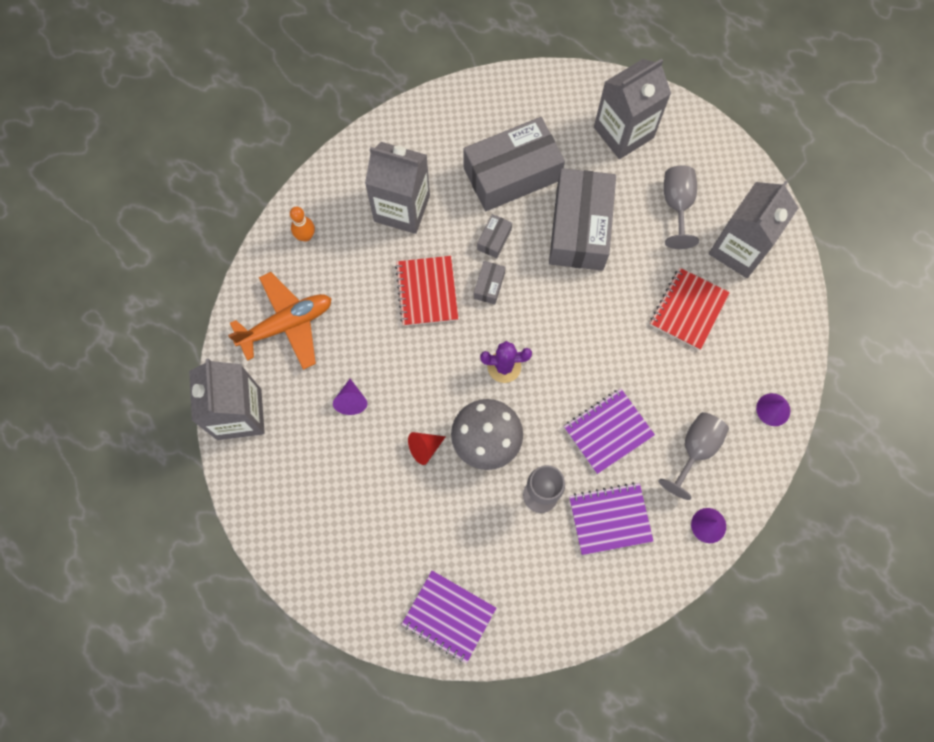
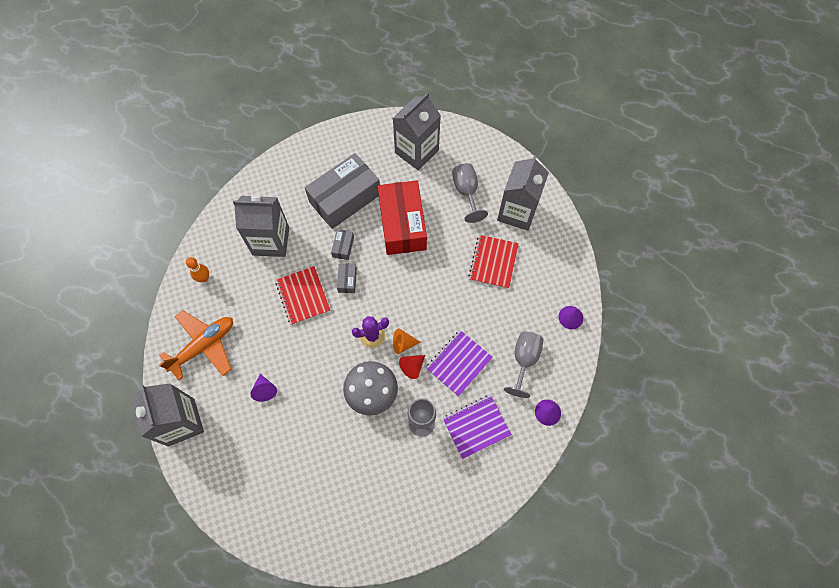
camera: 15 degrees left, 5 degrees down
(424, 448) = (327, 410): red cone -> red cone (412, 367)
(449, 616) = (375, 533): purple notebook -> none
(542, 387) = (403, 343): none -> orange cone
(579, 228) = (402, 224): grey box -> red box

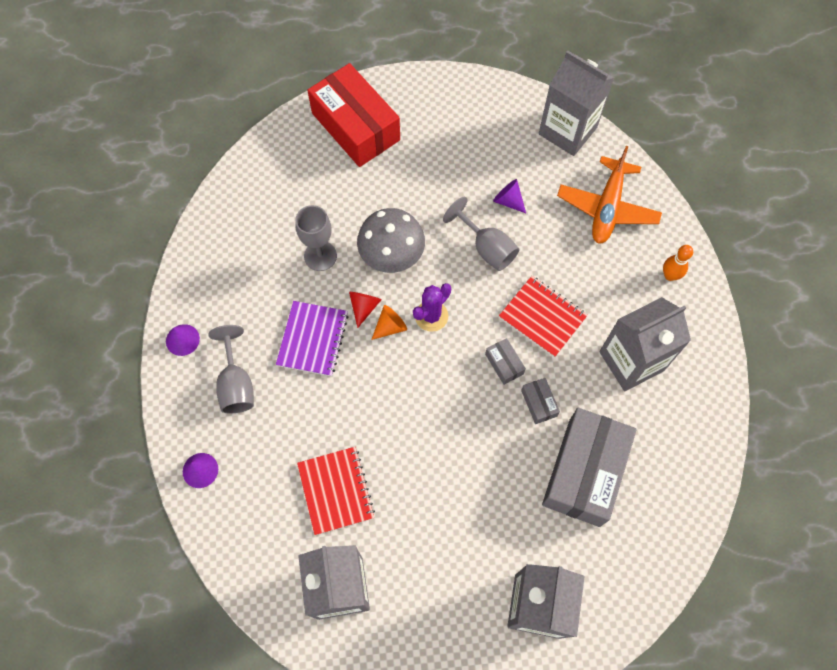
camera: 150 degrees right, 0 degrees up
(402, 224) = (485, 477): red box -> red box (355, 126)
(466, 192) = (427, 578): grey goblet -> grey goblet (487, 248)
(476, 427) = (257, 283): purple notebook -> none

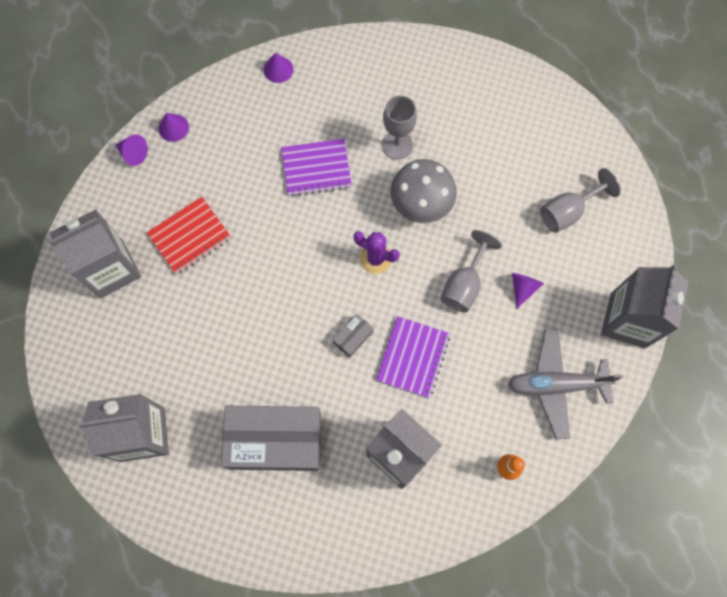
camera: 70 degrees right, 5 degrees up
(212, 524) = (133, 154): none -> purple cone
(236, 384) = (254, 125): grey goblet -> grey goblet (567, 211)
(355, 126) = (541, 126): red box -> none
(364, 307) = (362, 199): red cone -> none
(390, 327) = (352, 227): orange cone -> none
(539, 403) = (326, 380): grey box -> none
(542, 317) = (413, 357): red notebook -> purple notebook
(607, 207) = (556, 385): orange plane -> grey plane

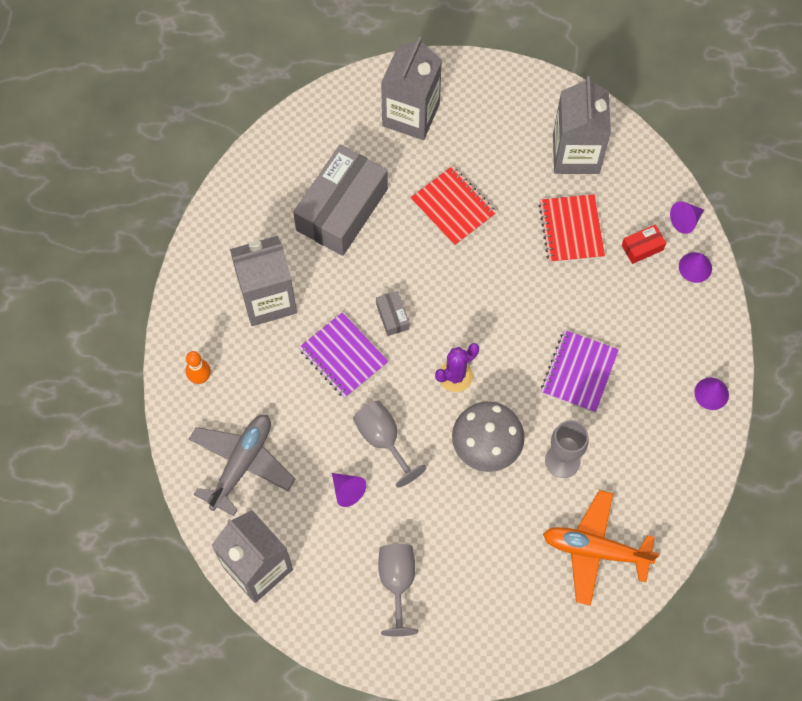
camera: 120 degrees right, 5 degrees down
(177, 174) = (642, 247): none -> red box
(220, 344) = (453, 207): none -> red notebook
(451, 90) = (595, 550): none -> orange plane

